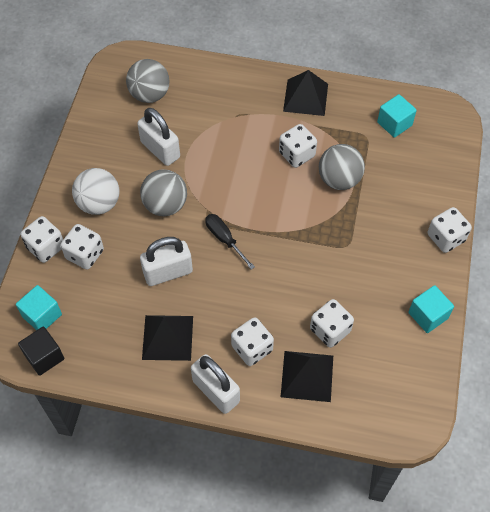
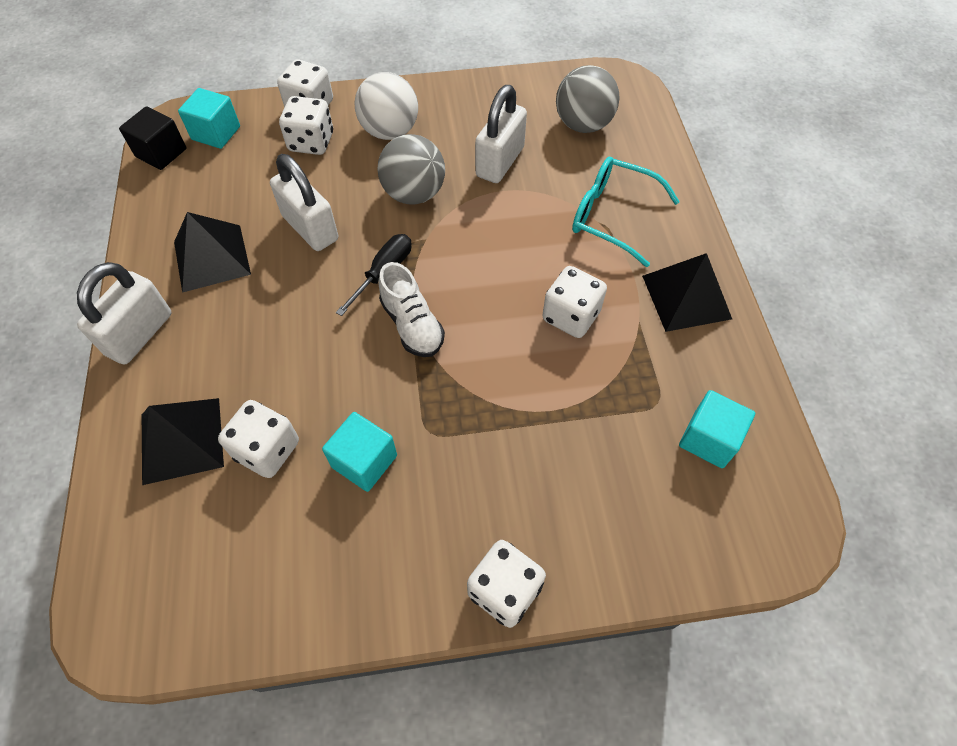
camera: 70 degrees right, 0 degrees up
(233, 108) = (612, 216): none -> turquoise glasses
(252, 348) = (214, 356): white dice -> none
(271, 234) = (412, 325): none -> white shoe
(339, 180) = (551, 386): grey ball -> none
(428, 315) = (332, 598): turquoise cube -> turquoise cube (364, 461)

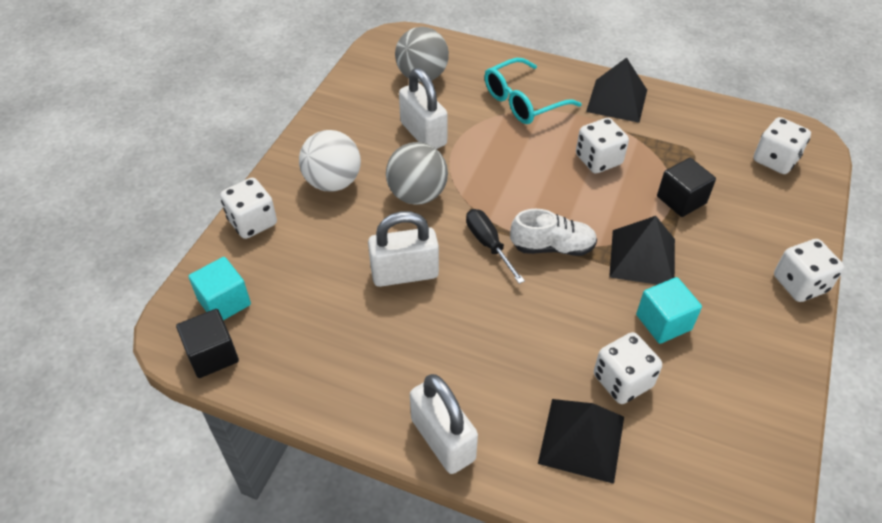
camera: 60 degrees left, 10 degrees down
(212, 257) = (387, 355): black pyramid -> black pyramid (642, 257)
(311, 142) = (300, 237): white dice -> white dice (775, 160)
(563, 417) = (681, 200): none -> black cube
(708, 439) = (731, 142): turquoise cube -> none

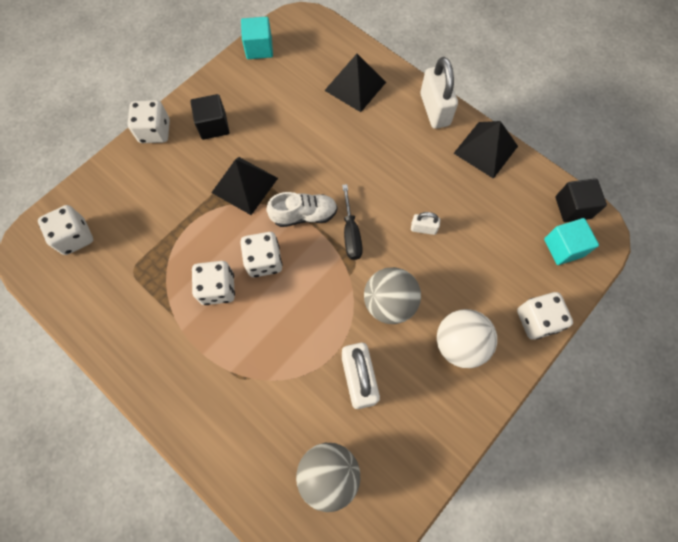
camera: 160 degrees left, 20 degrees up
(404, 273) = (423, 228): white padlock -> white padlock, size x0.51
(522, 102) = (243, 391): turquoise glasses -> none
(552, 247) = (304, 215): white shoe -> white shoe turned 150 degrees clockwise
(617, 100) = (153, 358): black pyramid -> black pyramid (485, 149)
(622, 381) = (312, 109): white dice -> white dice (264, 261)
(663, 322) = (263, 135): turquoise cube -> turquoise cube (259, 48)
(681, 200) = (180, 224): black cube -> black cube (213, 126)

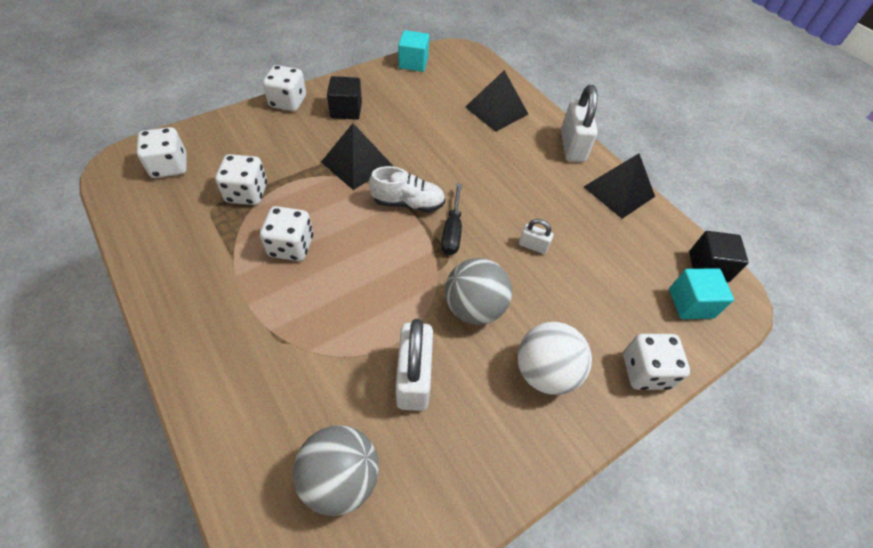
camera: 10 degrees right, 15 degrees down
(264, 261) = (350, 233): white dice -> white dice (247, 193)

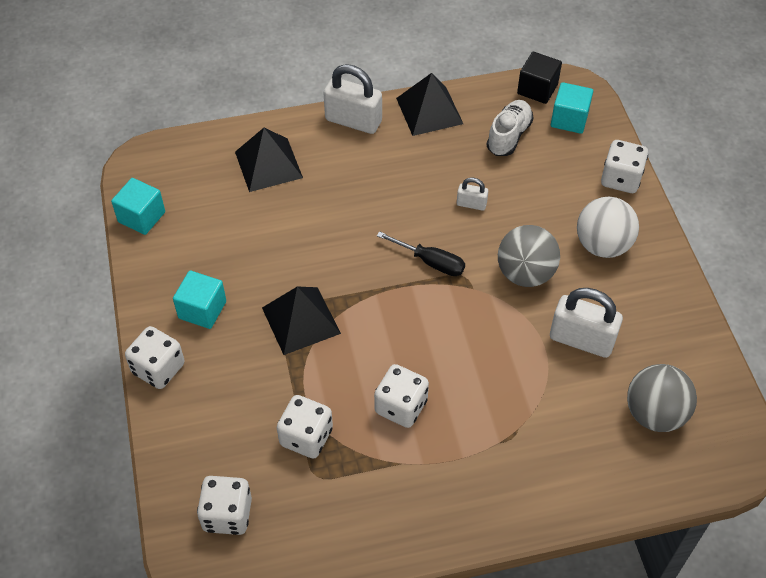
camera: 65 degrees left, 0 degrees up
(346, 110) = (202, 310): black cube -> turquoise cube
(408, 203) = (379, 288): white shoe -> white shoe (508, 136)
(533, 246) = (471, 204): white padlock -> white padlock turned 60 degrees clockwise

